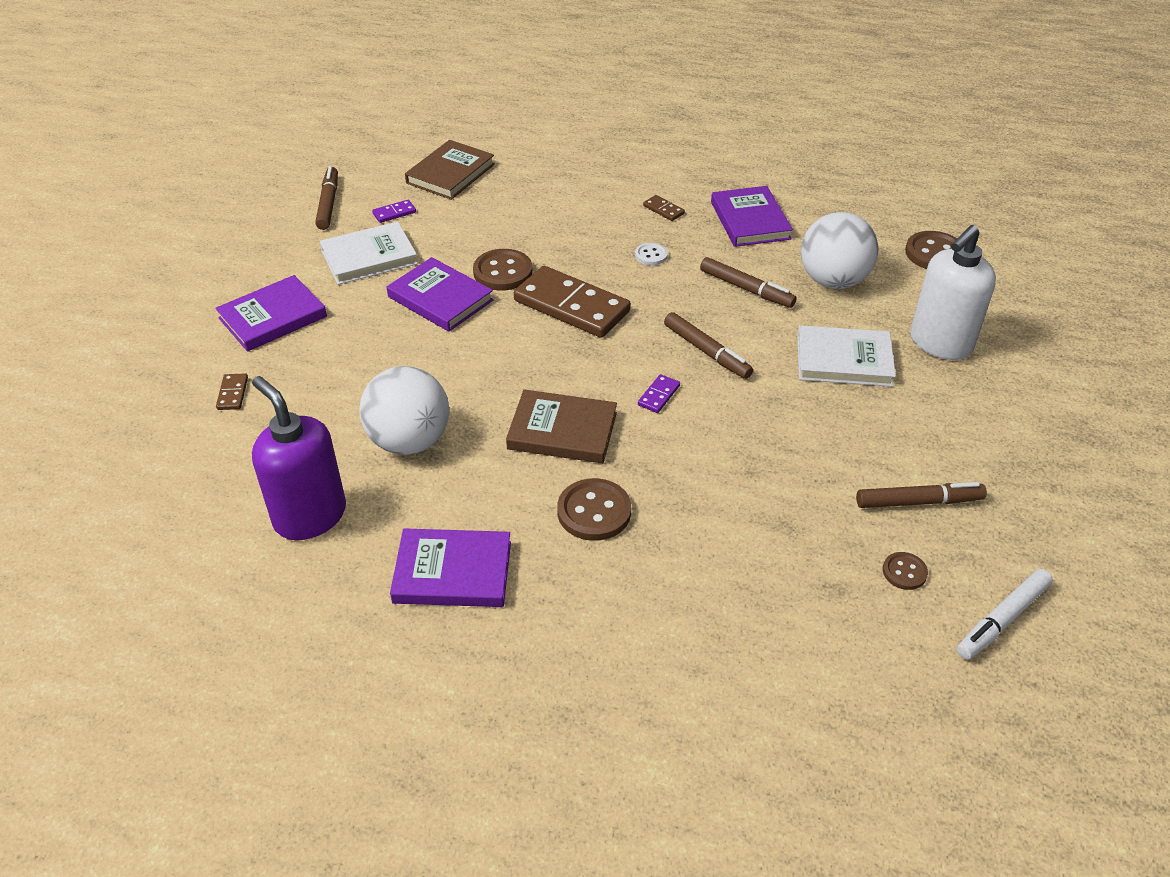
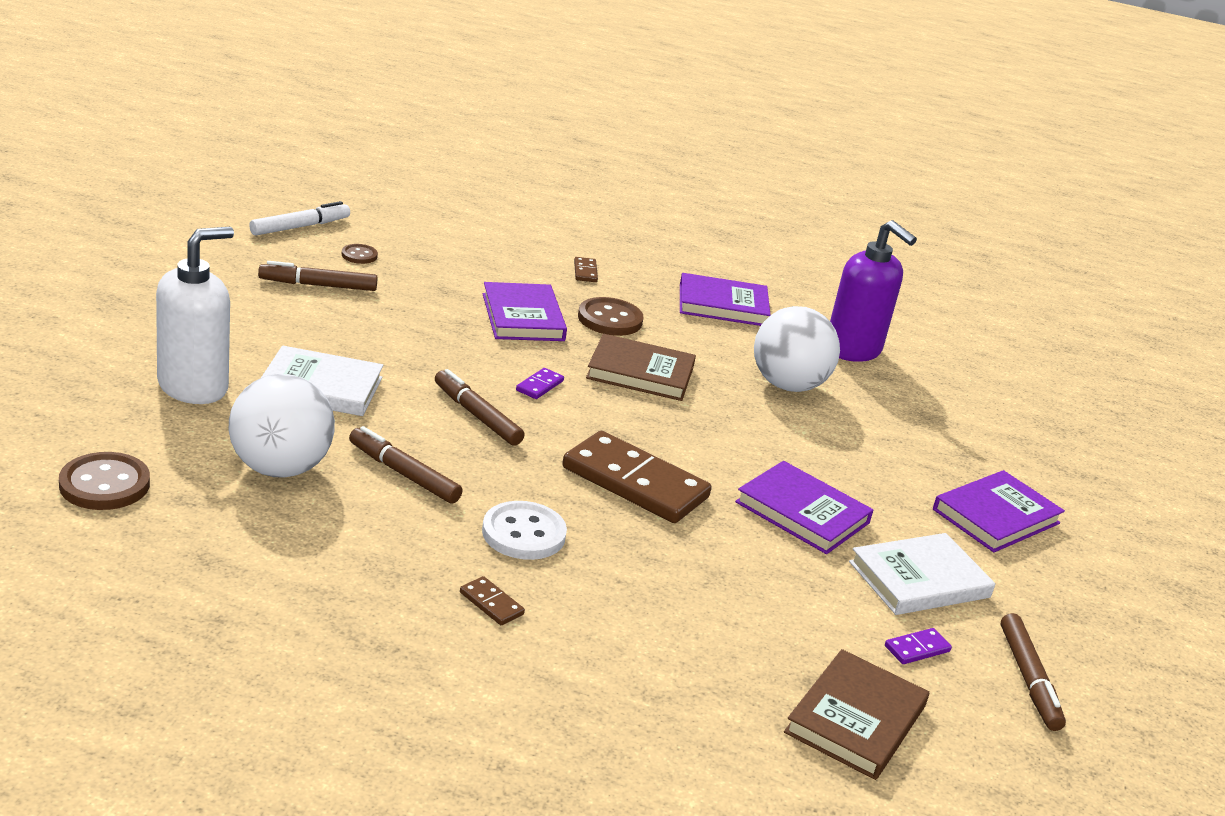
camera: 175 degrees right, 15 degrees down
(232, 393) = (985, 446): brown domino -> brown domino (585, 272)
(503, 272) = (730, 536): brown button -> none
(651, 255) = (523, 533): white button -> white button, size x1.79
(750, 220) = (358, 568): purple book -> purple book (523, 317)

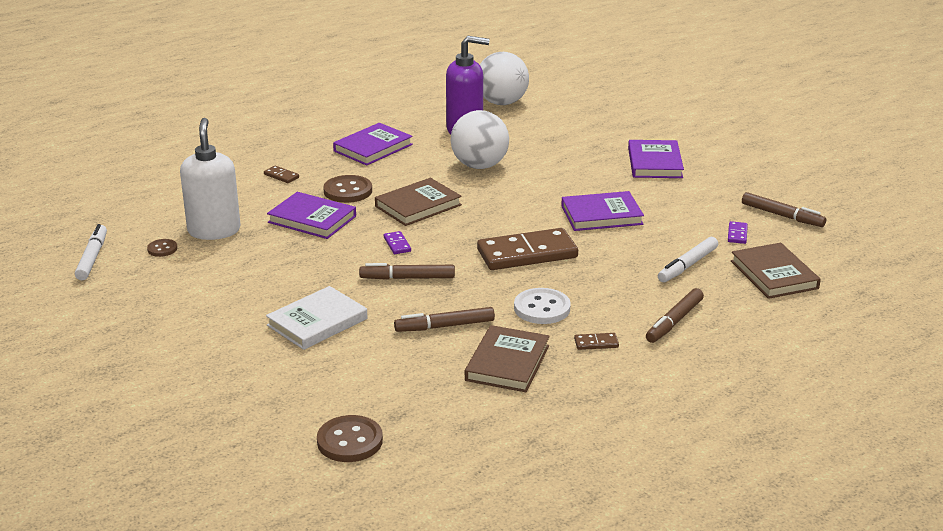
camera: 45 degrees left, 0 degrees up
(193, 387) = (265, 371): white soap dispenser -> white soap dispenser (214, 230)
(280, 468) = (396, 368): white ball -> white ball (502, 103)
(318, 285) = (185, 279): brown marker -> brown marker (674, 322)
(372, 545) = (507, 363): none -> brown book
(774, 626) = (687, 266): none -> white marker
(919, 580) = (686, 208): white book -> none

